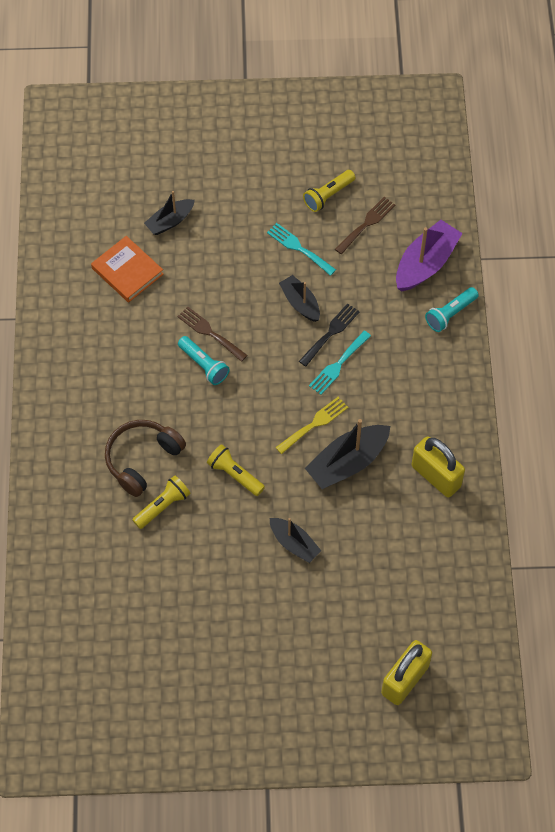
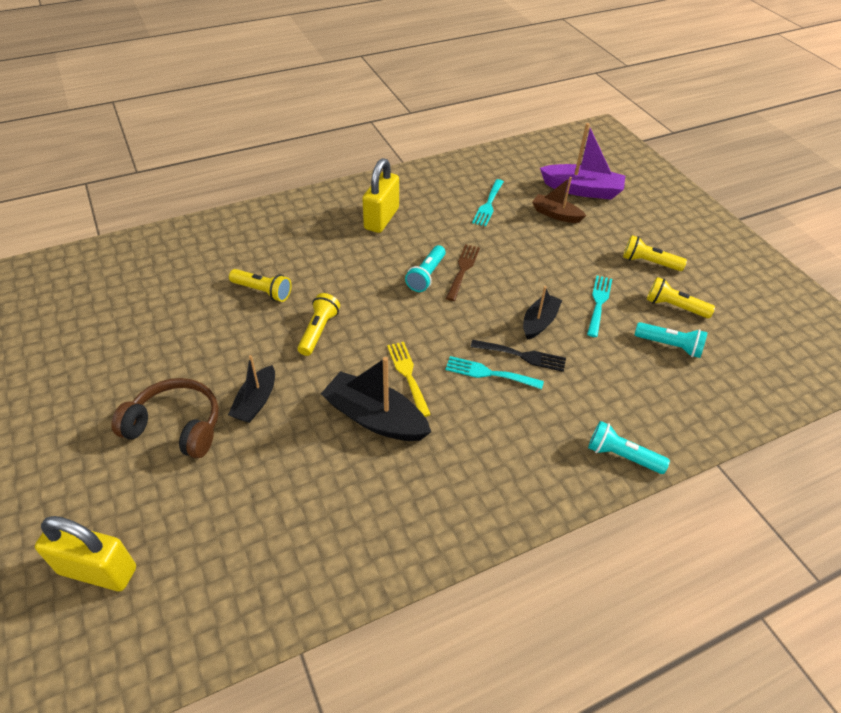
camera: 65 degrees right, 15 degrees down
(127, 271) = (488, 205): orange book -> turquoise fork
(142, 459) = (306, 264): brown headphones -> brown headphones (176, 426)
(170, 221) = (556, 214): black boat -> brown boat
(269, 183) = (649, 262): none -> yellow flashlight
(314, 424) = (408, 375): yellow fork -> yellow fork turned 135 degrees counterclockwise
(366, 224) = (670, 346): brown fork -> turquoise flashlight
(425, 263) = (666, 411): purple boat -> purple boat (582, 190)
(436, 476) = (398, 512): yellow padlock -> yellow padlock (381, 219)

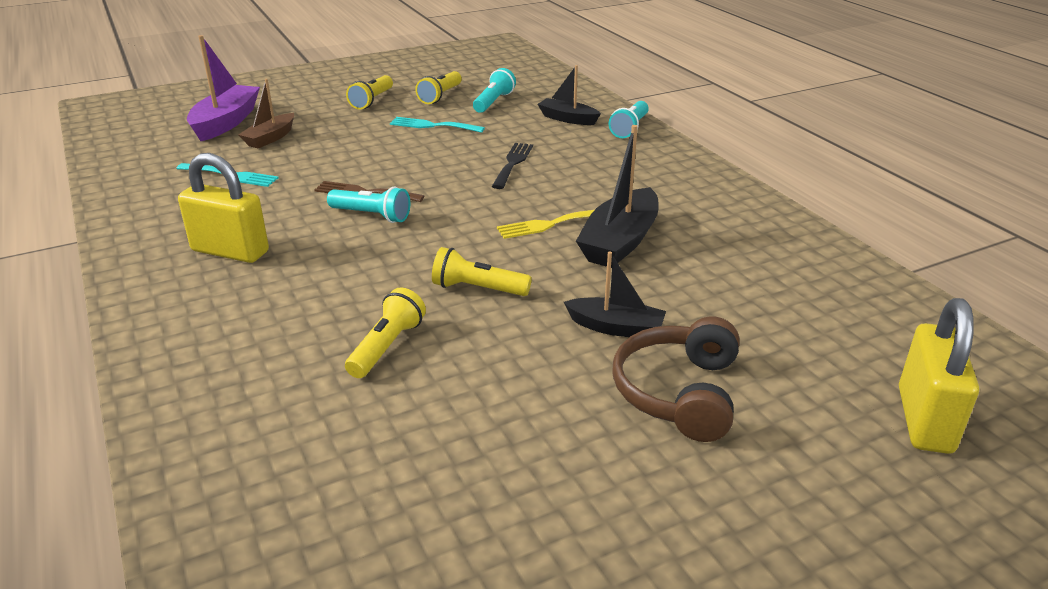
camera: 90 degrees left, 15 degrees down
(489, 373) = (540, 180): turquoise fork -> none
(539, 322) = (461, 154): black boat -> black boat (567, 119)

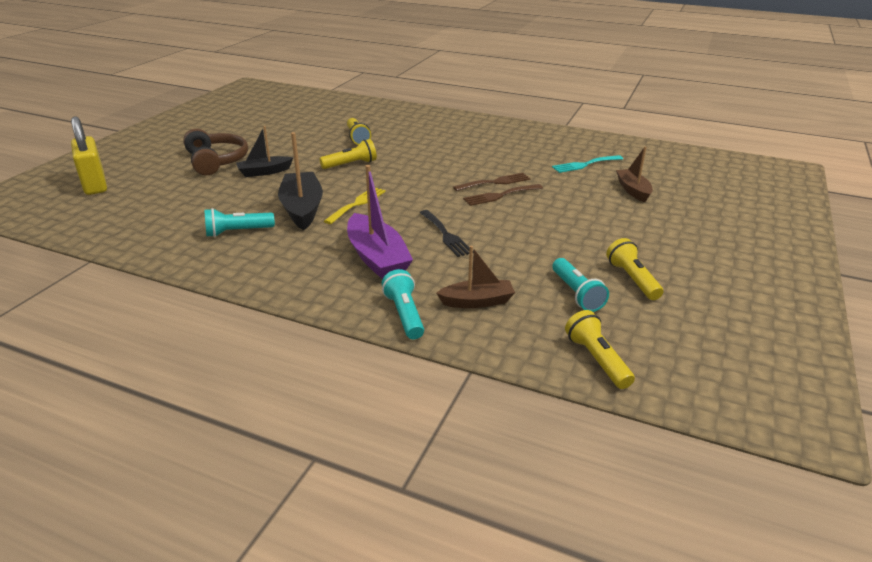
camera: 140 degrees right, 0 degrees up
(226, 122) = (689, 189): purple boat -> purple boat (377, 258)
(230, 251) = (491, 141): yellow padlock -> none
(372, 101) = (664, 248): yellow flashlight -> yellow flashlight (596, 359)
(372, 215) = (464, 174): turquoise flashlight -> turquoise flashlight (237, 232)
(392, 178) = (500, 195): none -> brown fork
(432, 126) = (565, 244): turquoise fork -> none
(567, 119) = (477, 301): black boat -> brown boat

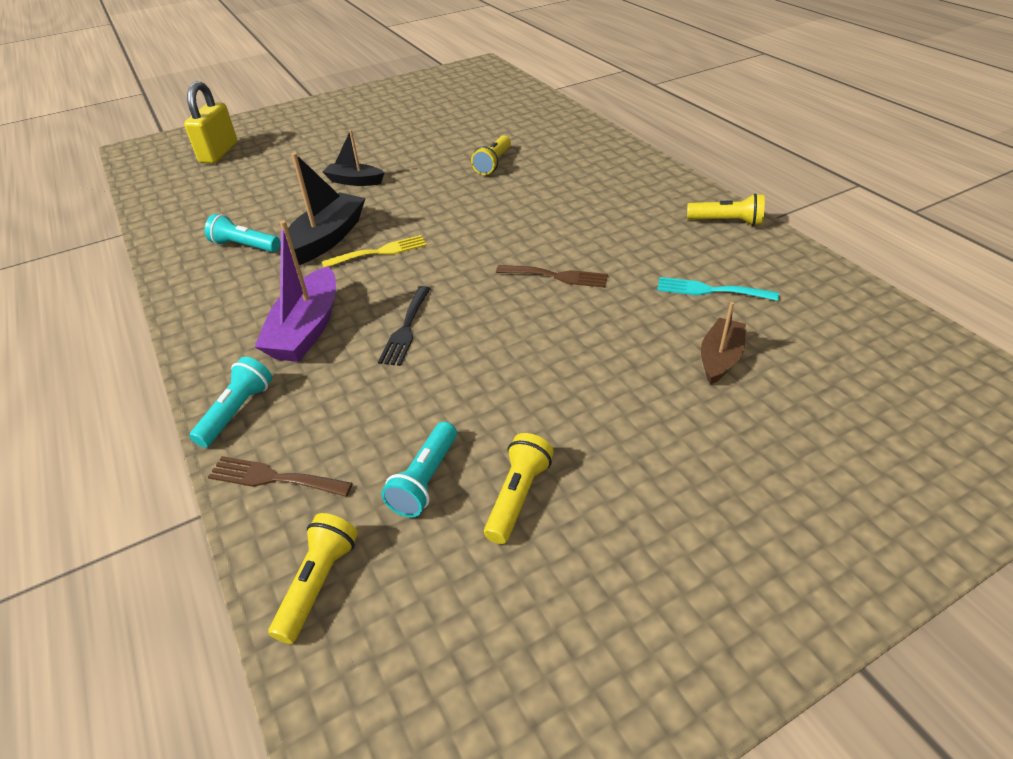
camera: 40 degrees right, 10 degrees up
(216, 161) = (334, 155): brown headphones -> none
(351, 164) = (441, 197): yellow flashlight -> yellow flashlight (726, 221)
(477, 301) = (316, 432): brown boat -> none
(500, 195) = (536, 298): brown fork -> brown fork (274, 478)

